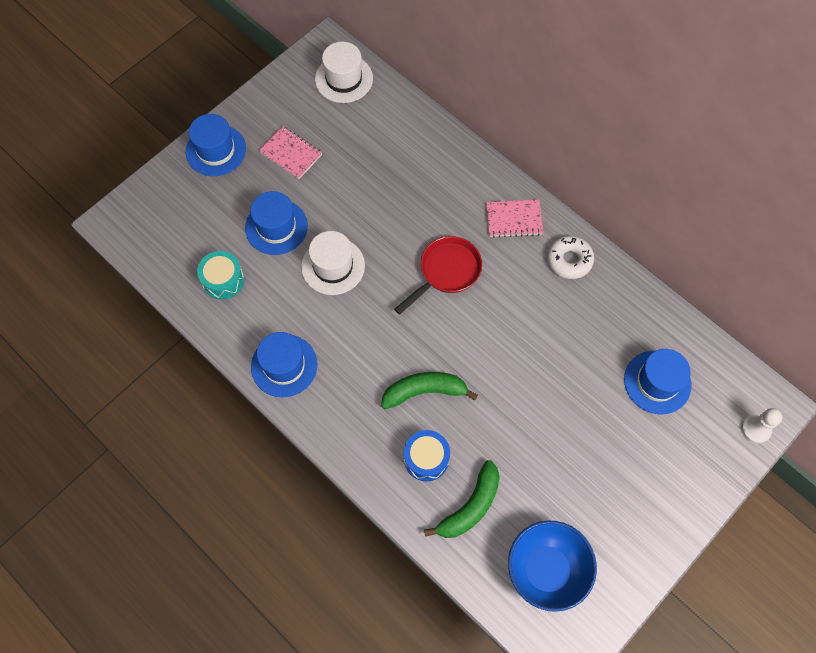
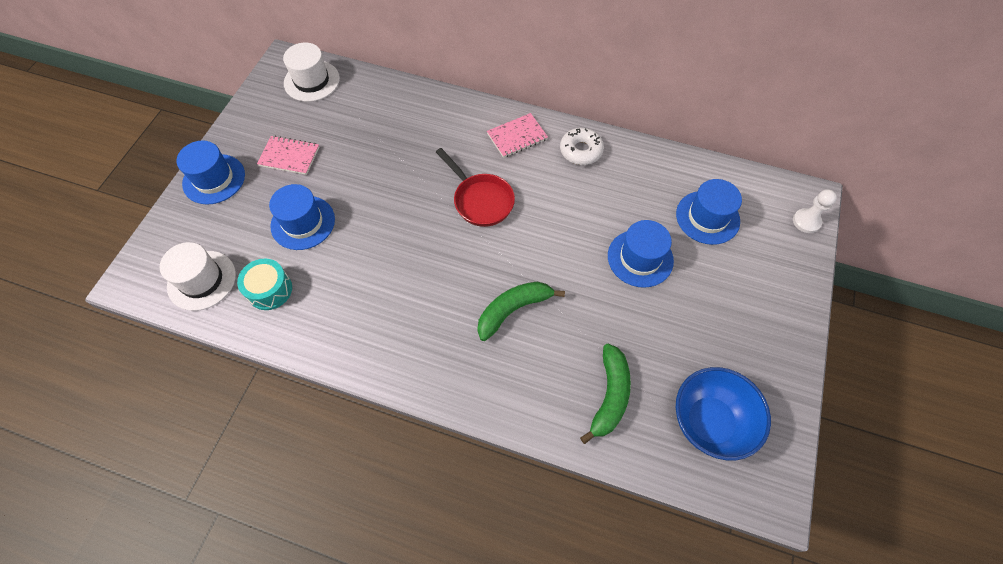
camera: 25 degrees left, 5 degrees down
(284, 365) = (366, 343): blue hat -> blue hat (640, 258)
(333, 266) = (373, 235): white hat -> white hat (202, 280)
(426, 458) = (546, 370): blue drum -> none
(446, 272) = (480, 200): red pan -> red pan turned 120 degrees clockwise

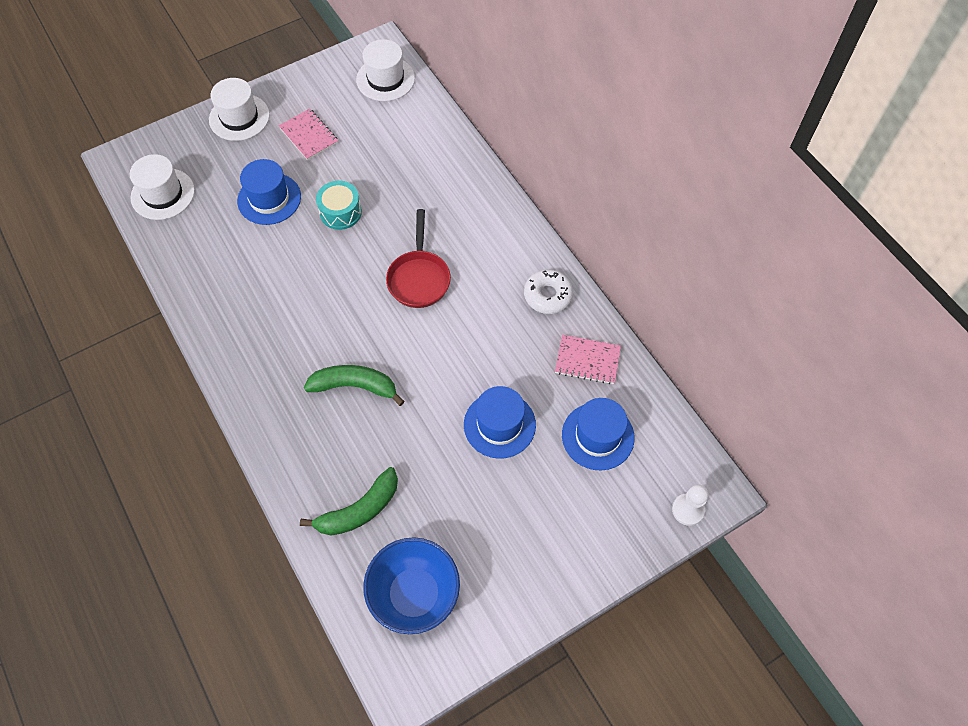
camera: 40 degrees right, 0 degrees up
(214, 179) = (239, 117): blue hat -> white hat
(270, 290) = (200, 236): turquoise drum -> turquoise drum (340, 212)
(517, 136) = (505, 244): pink notebook -> pink notebook (587, 360)

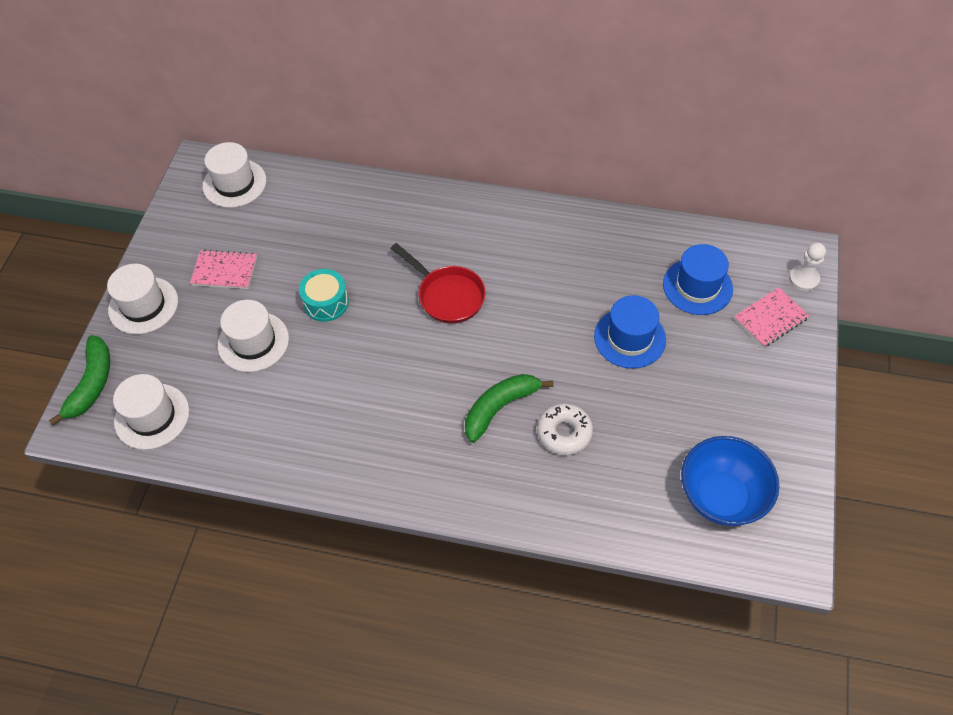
camera: 45 degrees left, 5 degrees down
(269, 199) = (253, 342): blue hat -> white hat
(359, 510) = (614, 483): green banana -> green banana (92, 384)
(548, 295) = (551, 229): white donut -> white donut (564, 433)
(587, 360) = (630, 247): pink notebook -> pink notebook (770, 318)

